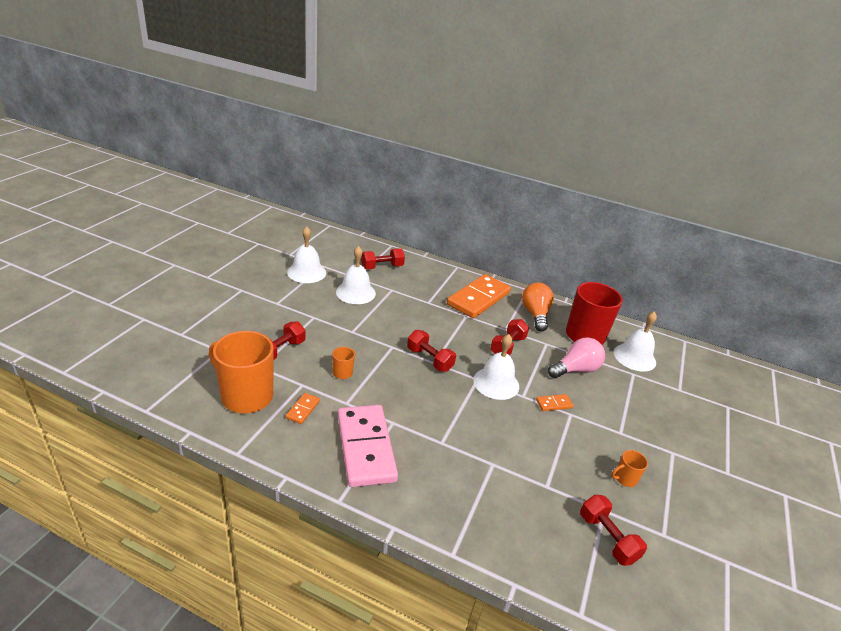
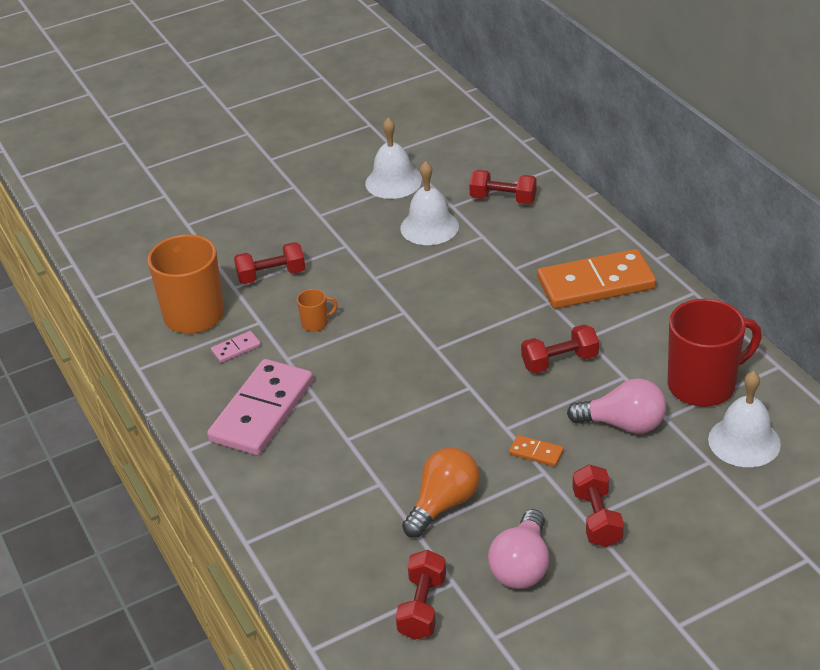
camera: 45 degrees right, 5 degrees up
(303, 409) = (236, 349): orange domino -> pink domino
(429, 359) = (434, 343): red dumbbell -> red dumbbell (597, 518)
(496, 383) = (488, 400): white bell -> none
(535, 314) = (658, 332): orange light bulb -> orange light bulb (443, 504)
(624, 478) = (522, 566): orange mug -> pink light bulb

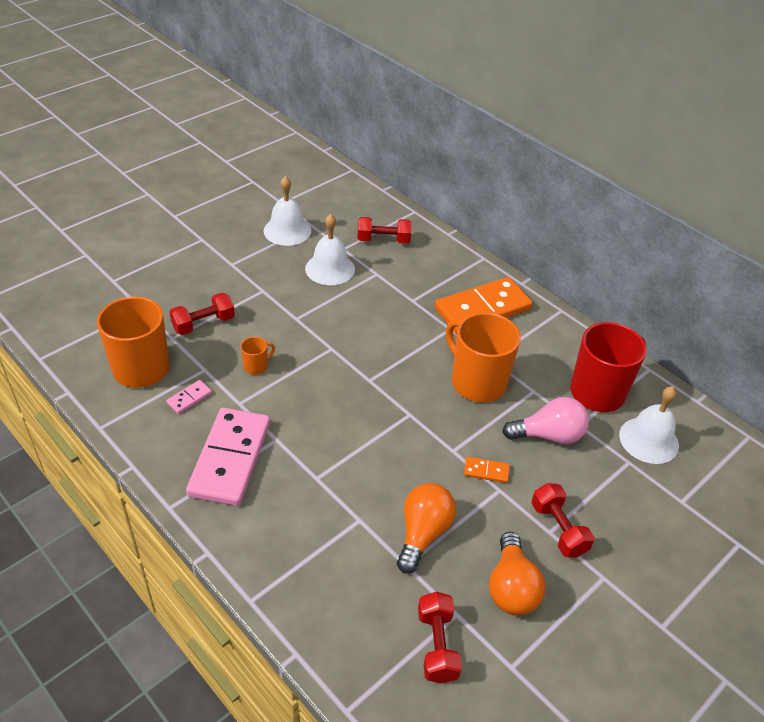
camera: 20 degrees left, 5 degrees up
(522, 566) = (511, 587): pink light bulb -> orange light bulb
(559, 361) = (477, 382): red dumbbell -> orange mug

